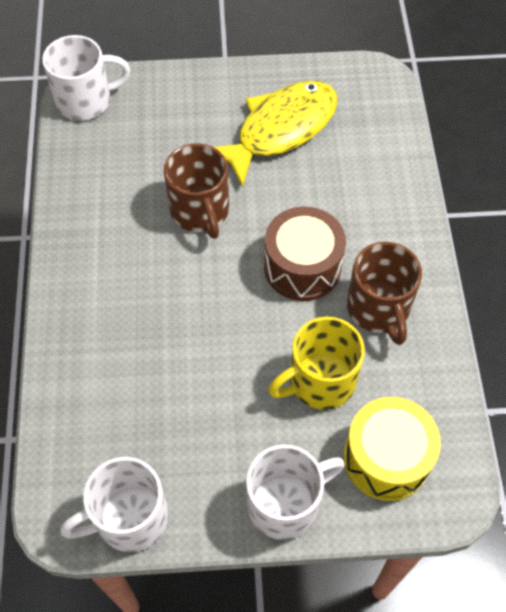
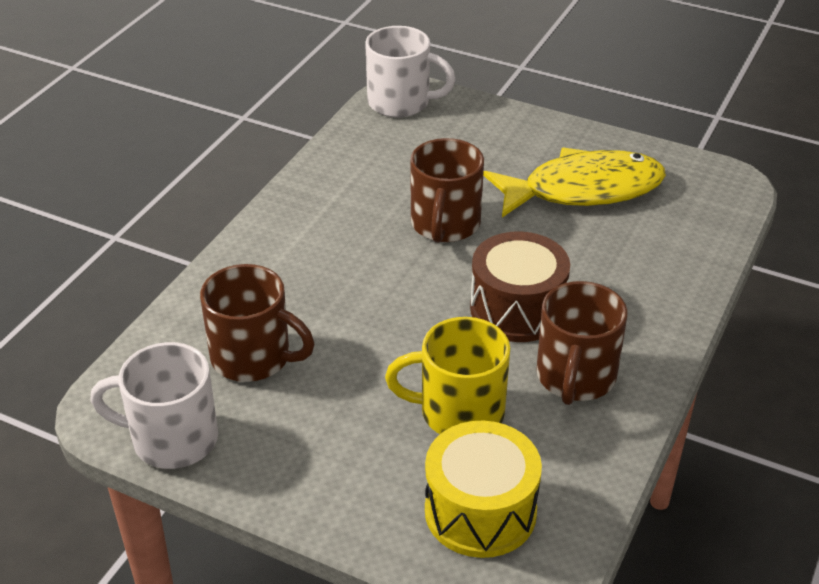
camera: 30 degrees right, 20 degrees down
(139, 411) = (253, 358): none -> brown mug
(285, 503) = (337, 500): white mug -> none

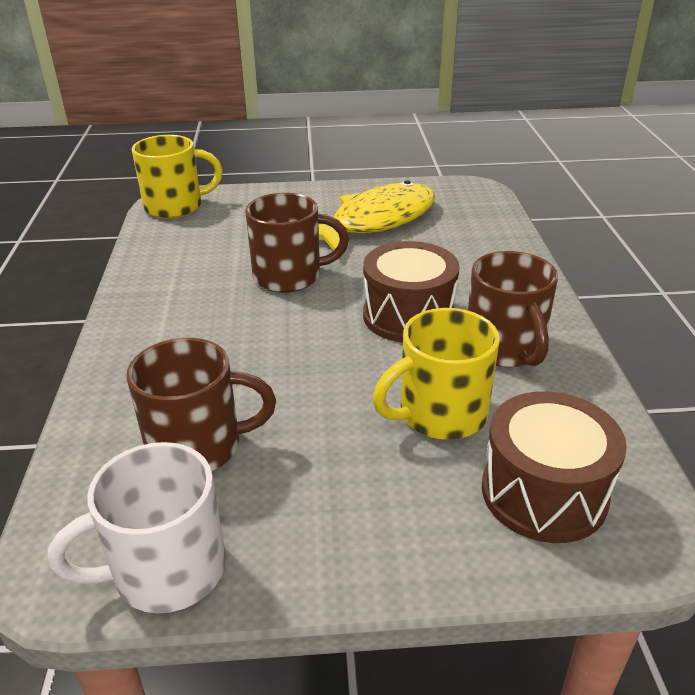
camera: 30 degrees left, 5 degrees down
(401, 102) = (175, 206): white mug -> yellow mug
(445, 225) = (289, 276): brown mug -> brown mug turned 75 degrees counterclockwise
(480, 511) = (544, 493): yellow drum -> brown drum

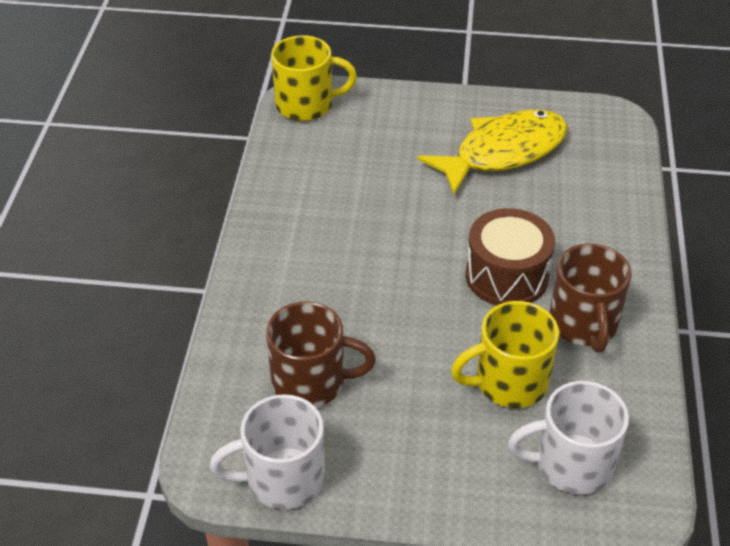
camera: 10 degrees right, 10 degrees up
(289, 276) = (406, 213): brown mug -> none
(544, 493) = (571, 464): brown drum -> white mug

